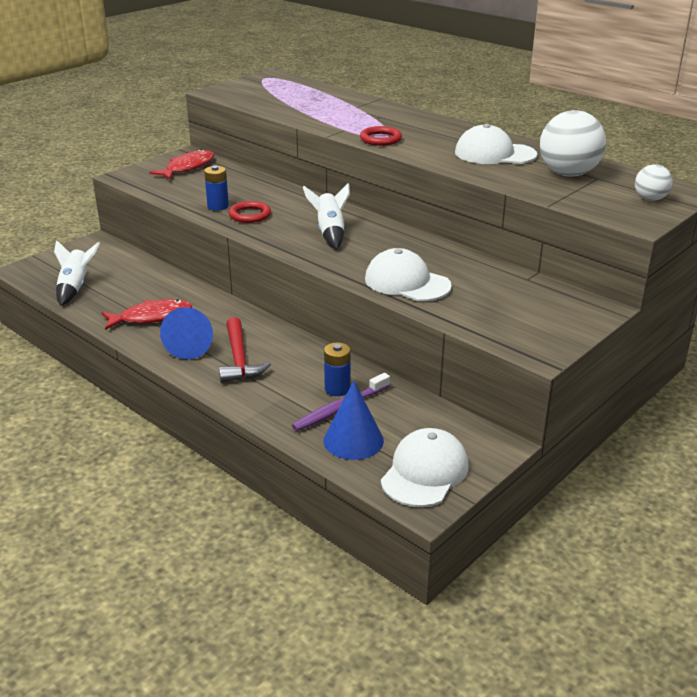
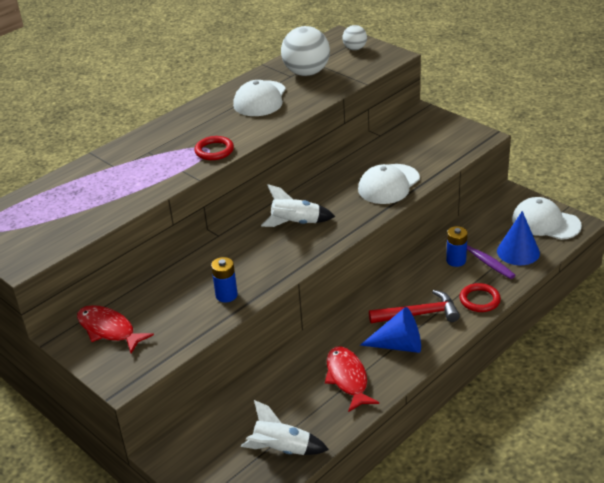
camera: 85 degrees left, 5 degrees up
(250, 215) = (251, 272): red ring -> red ring (479, 300)

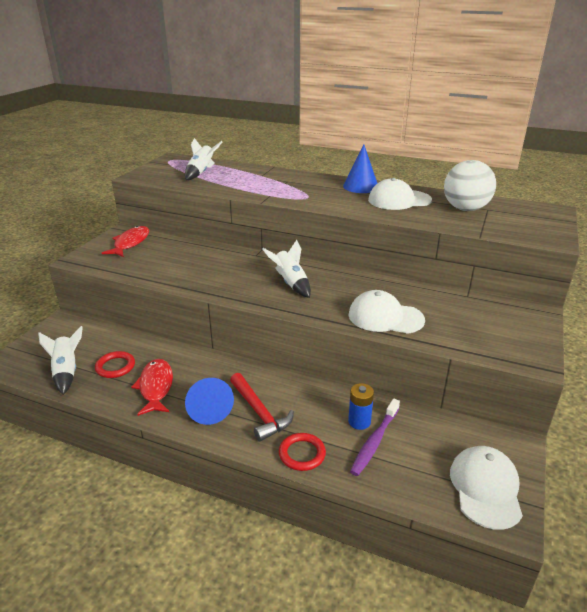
camera: 65 degrees right, 5 degrees down
(59, 208) = (201, 172): none -> white rocket
(214, 151) = (305, 200): red ring -> red ring (115, 367)
(226, 295) = (180, 275): blue battery -> none
(347, 378) = (156, 387): red fish -> red fish turned 60 degrees counterclockwise
(355, 49) = (539, 220): white ball -> none
(518, 252) = (407, 471): blue cone -> blue cone (360, 186)

